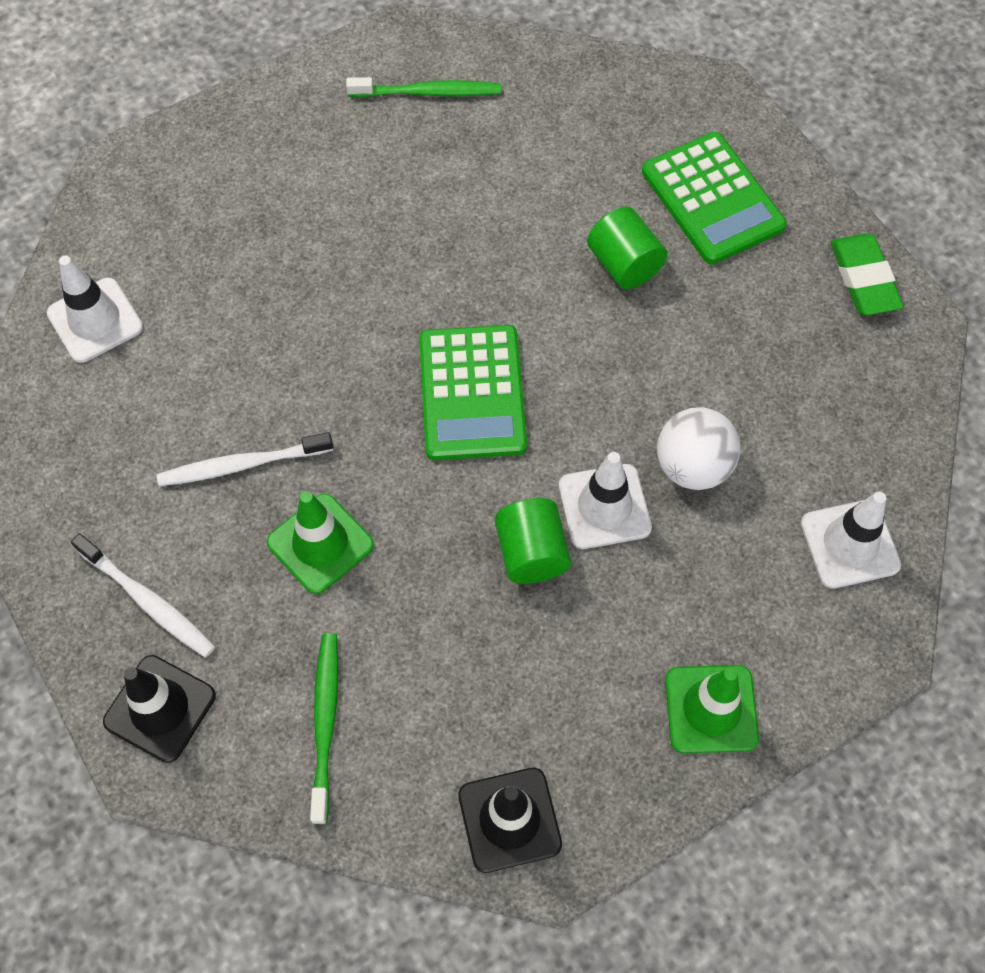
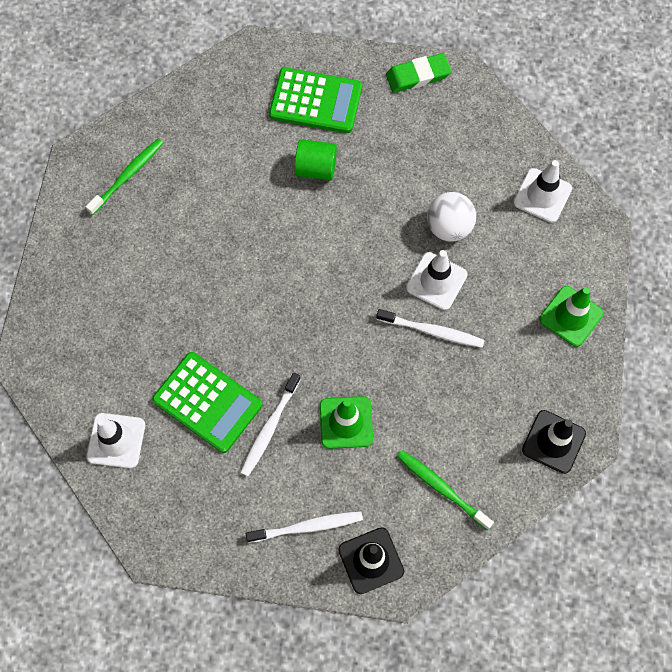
camera: 50 degrees left, 5 degrees up
(472, 393) = (325, 292): green calculator -> green calculator (207, 402)
(531, 553) = (432, 331): green cylinder -> white toothbrush
(864, 278) = (418, 76): green eraser -> green eraser turned 45 degrees counterclockwise

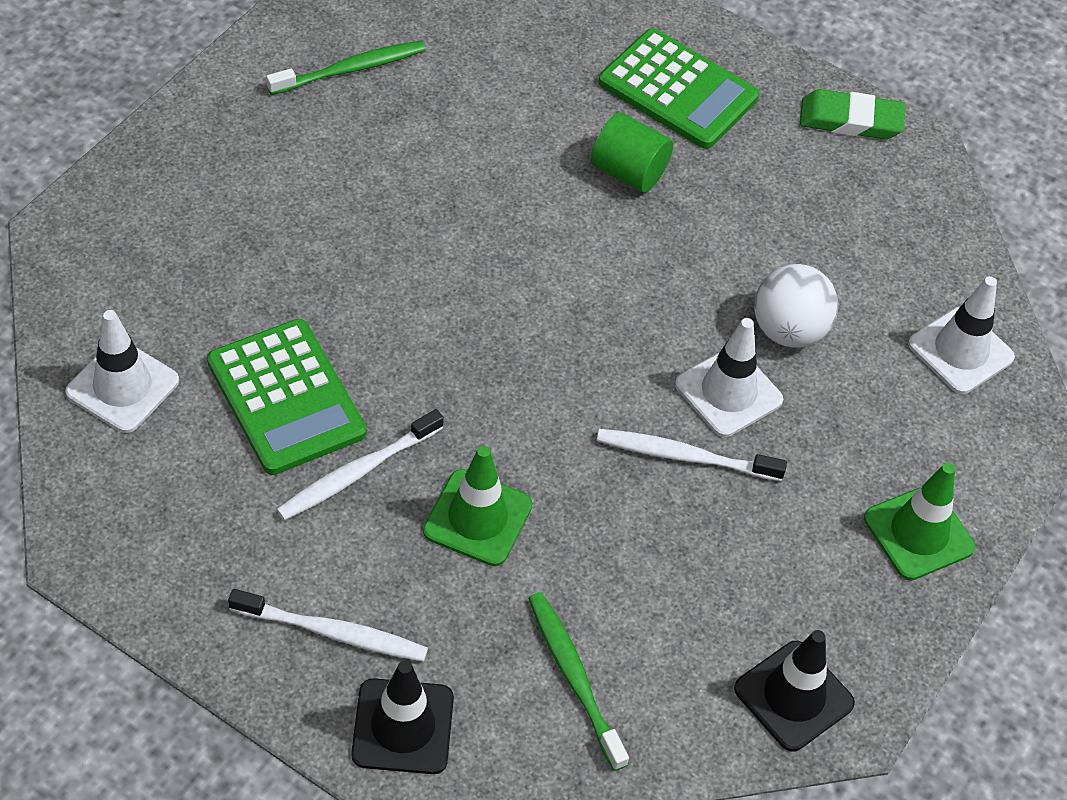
camera: 20 degrees right, 15 degrees down
(432, 331) = (684, 456): white toothbrush -> white toothbrush turned 150 degrees clockwise

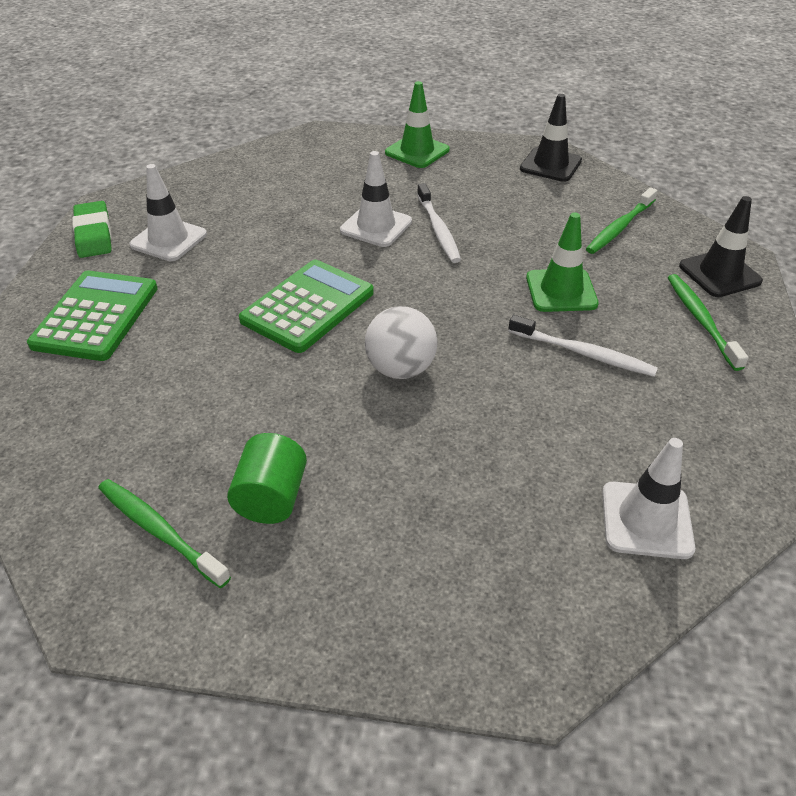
camera: 110 degrees left, 10 degrees down
(286, 397) = (560, 414): green calculator -> green calculator (308, 306)
(333, 633) = (701, 320): white toothbrush -> green toothbrush
(628, 172) = (204, 316): green cylinder -> green cylinder (271, 498)
(788, 330) = (308, 217): white ball -> white ball (400, 369)
(960, 351) = (279, 161): white traffic cone -> white traffic cone (168, 240)

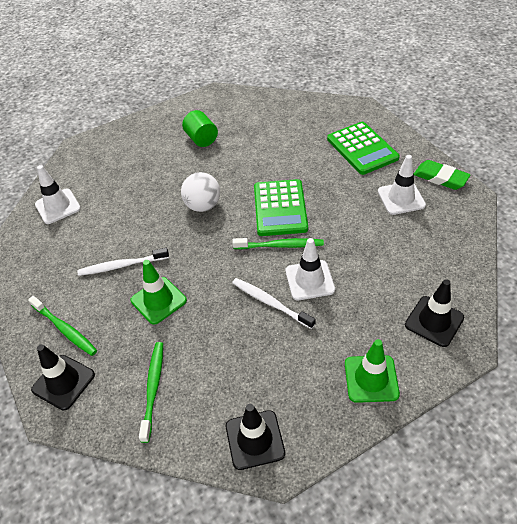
camera: 145 degrees right, 5 degrees up
(159, 531) = (226, 113): green toothbrush -> green toothbrush (280, 246)
(316, 153) = (434, 321): none -> black traffic cone

